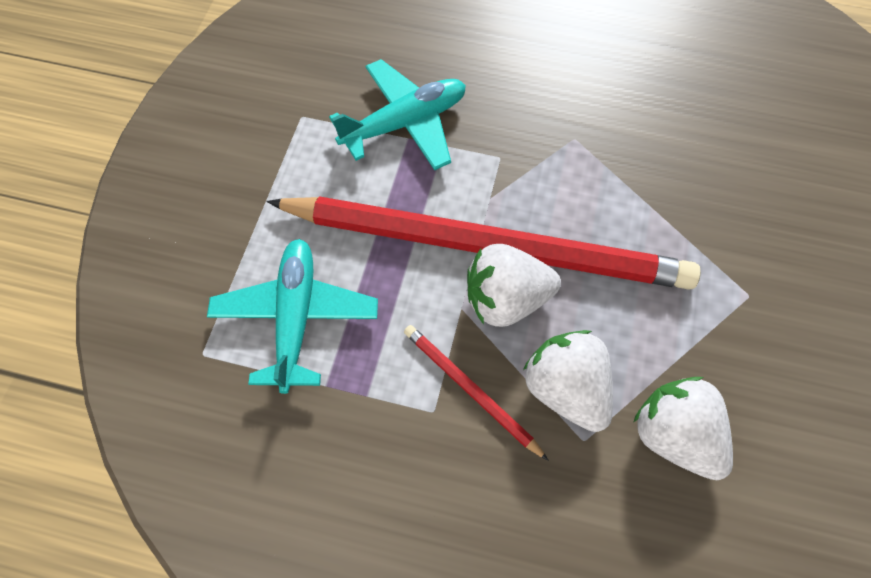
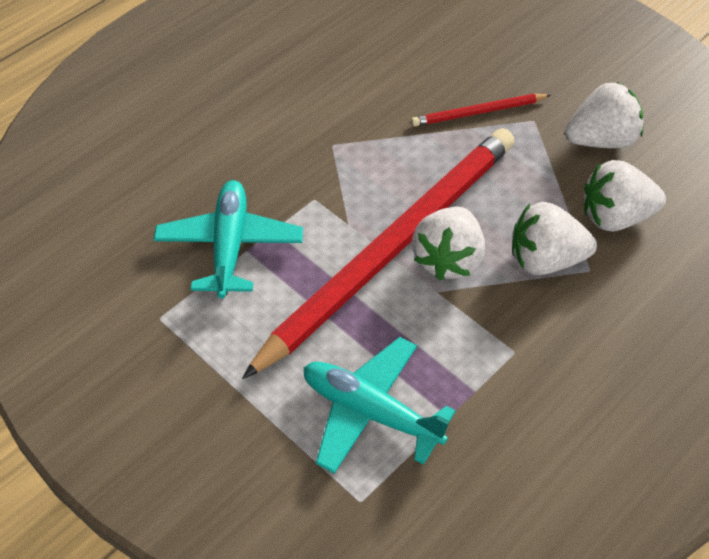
camera: 60 degrees left, 10 degrees down
(470, 390) = (511, 319): red pencil -> red pencil (478, 112)
(776, 375) = (601, 140): none -> white strawberry

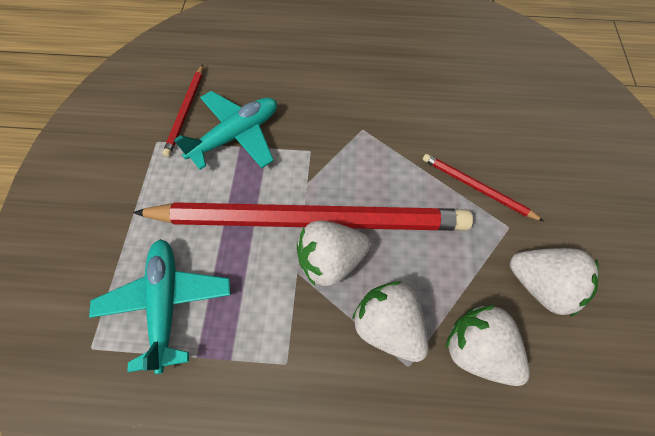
camera: 50 degrees right, 10 degrees up
(147, 270) = (185, 111): none -> red pencil

